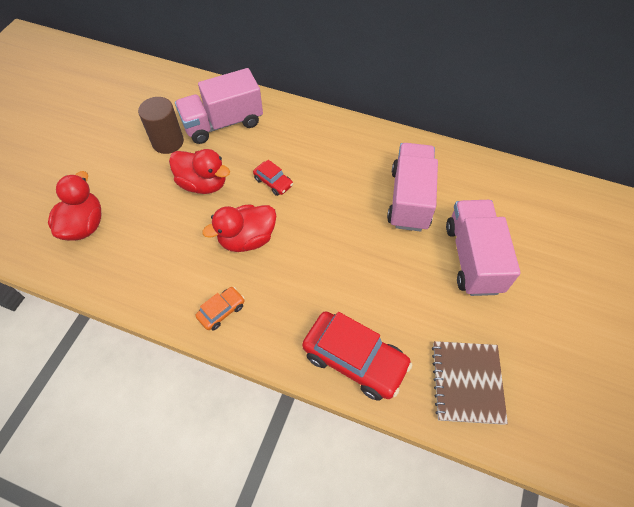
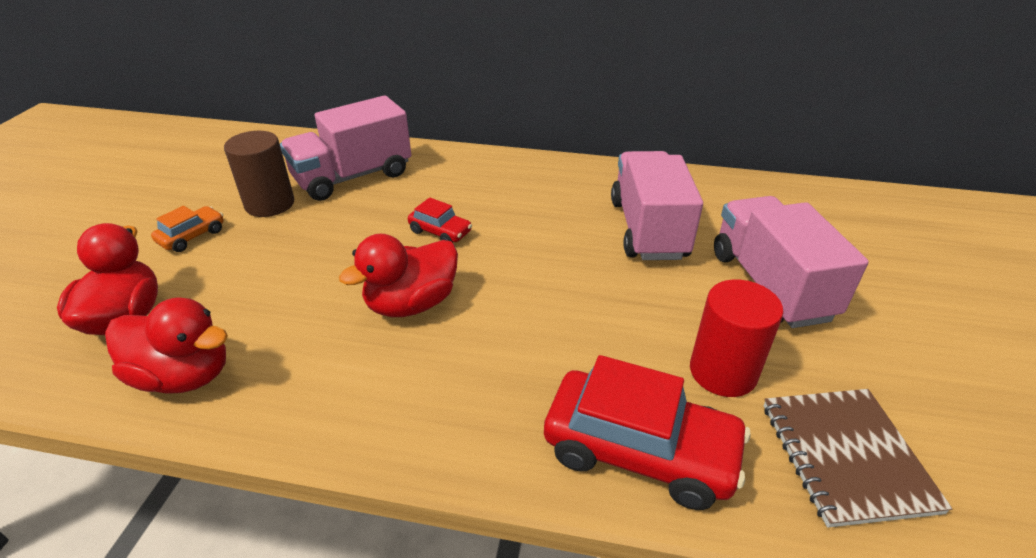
camera: 10 degrees left, 20 degrees down
(203, 184) = (330, 245): red duck -> red duck (184, 376)
(221, 311) = (382, 410): orange car -> orange car (192, 236)
(418, 317) = (723, 372): none -> red cylinder

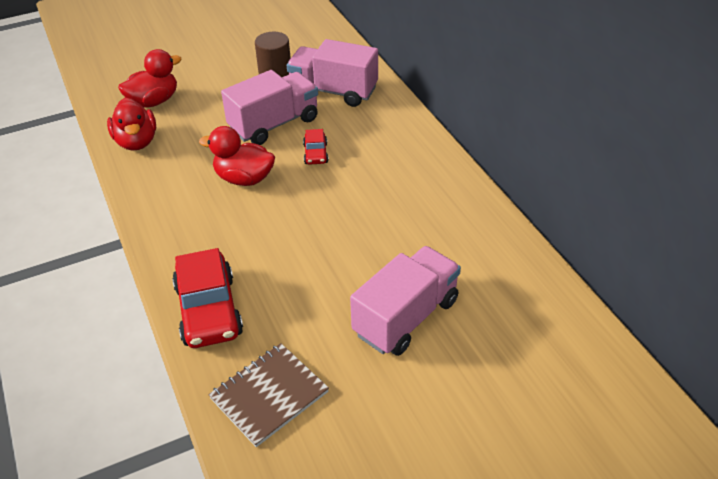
camera: 55 degrees right, 5 degrees up
(192, 236) = (224, 77): orange car -> none
(648, 229) = (412, 236): pink truck -> pink truck (274, 124)
(723, 372) = (296, 322): red cylinder -> none

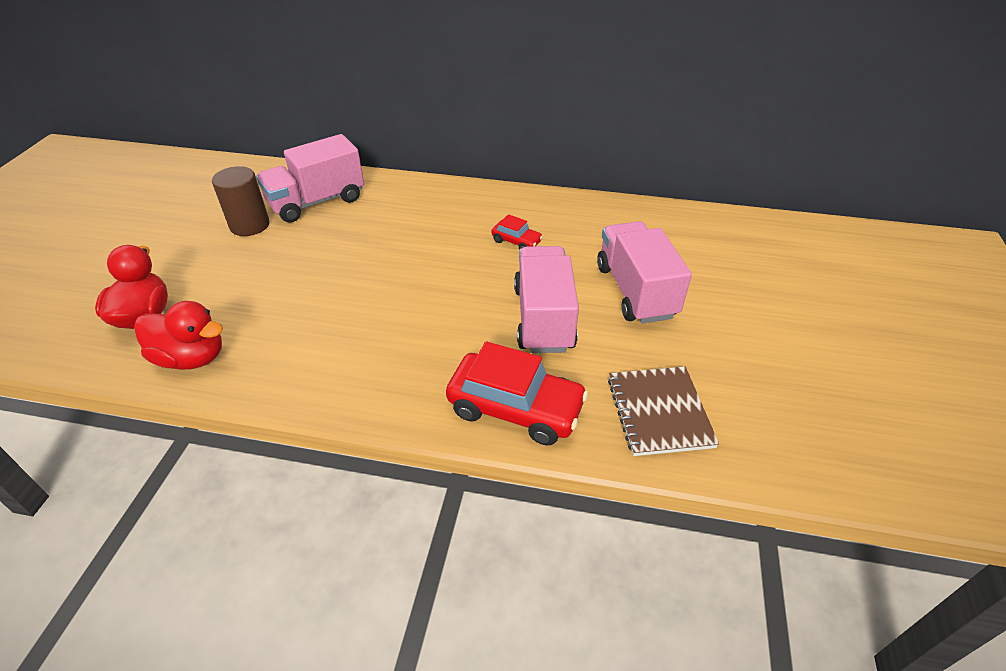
camera: 55 degrees left, 0 degrees up
(244, 178) = (360, 305): red duck -> none
(274, 124) = (309, 253): pink truck -> pink truck (543, 318)
(315, 154) = (385, 248): red car -> red car (516, 241)

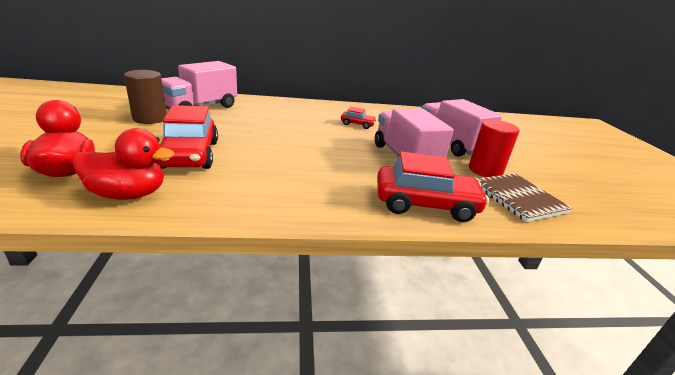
camera: 20 degrees left, 15 degrees down
(272, 296) = (189, 154): none -> red car
(651, 352) = (485, 170): none -> red cylinder

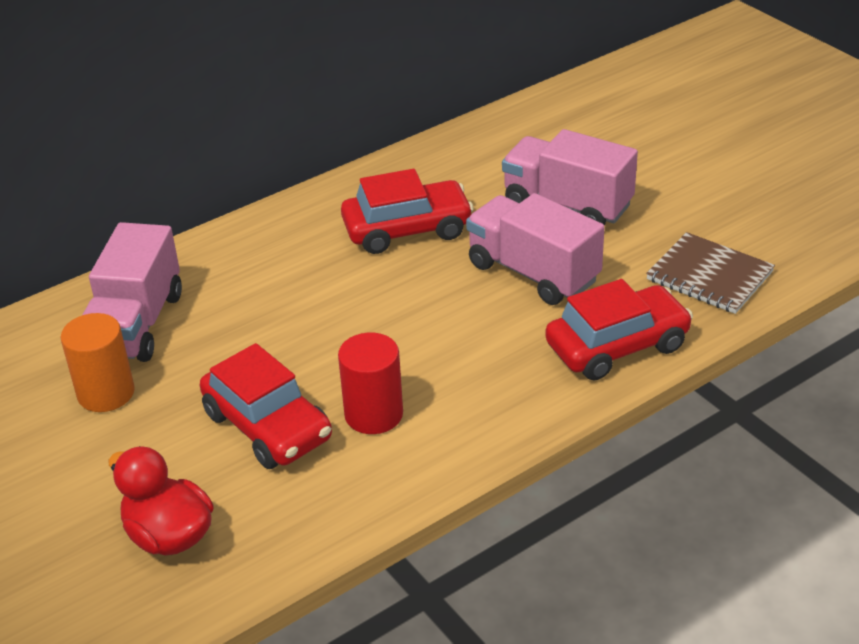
camera: 25 degrees left, 10 degrees up
(128, 194) = (292, 521): red duck -> none
(150, 118) = (106, 393): brown cylinder -> orange cylinder
(357, 124) = (407, 229): red car -> red car, size x2.02
(485, 170) = (645, 241): red cylinder -> red cylinder (373, 414)

